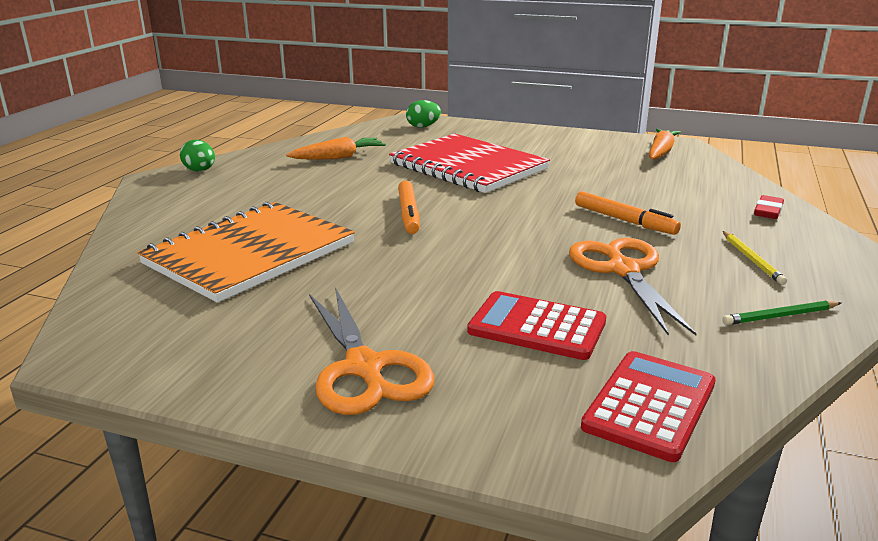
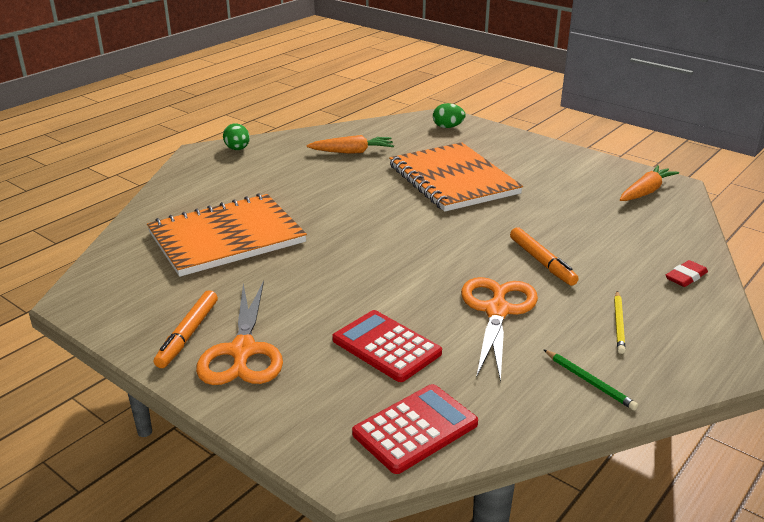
camera: 20 degrees right, 5 degrees up
(408, 214) = (367, 221): orange marker -> orange marker (188, 334)
(468, 166) = (453, 180): red notebook -> orange notebook
(780, 316) = (589, 381): green pencil -> green pencil turned 135 degrees counterclockwise

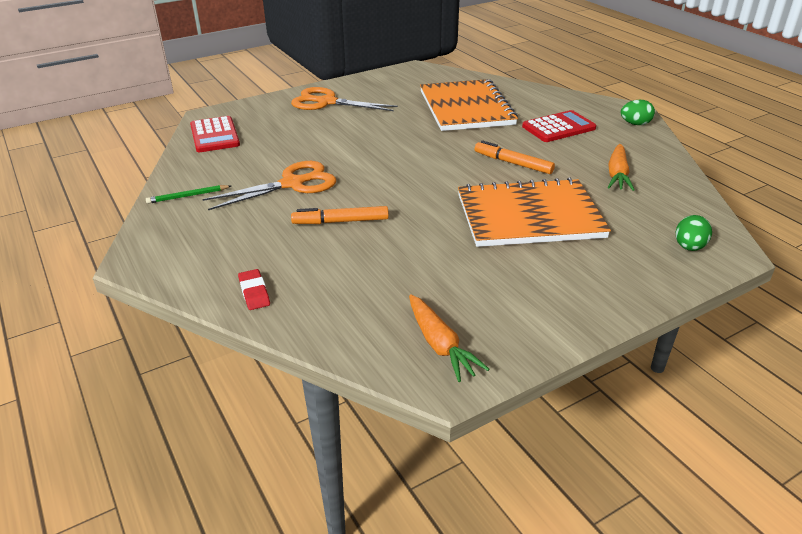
camera: 110 degrees right, 5 degrees up
(188, 334) = (356, 91): orange marker -> orange marker (513, 163)
(386, 346) = (291, 139): red calculator -> red calculator (558, 127)
(497, 311) = (292, 184): orange scissors -> orange scissors turned 60 degrees counterclockwise
(618, 324) = (229, 229): yellow pencil -> none

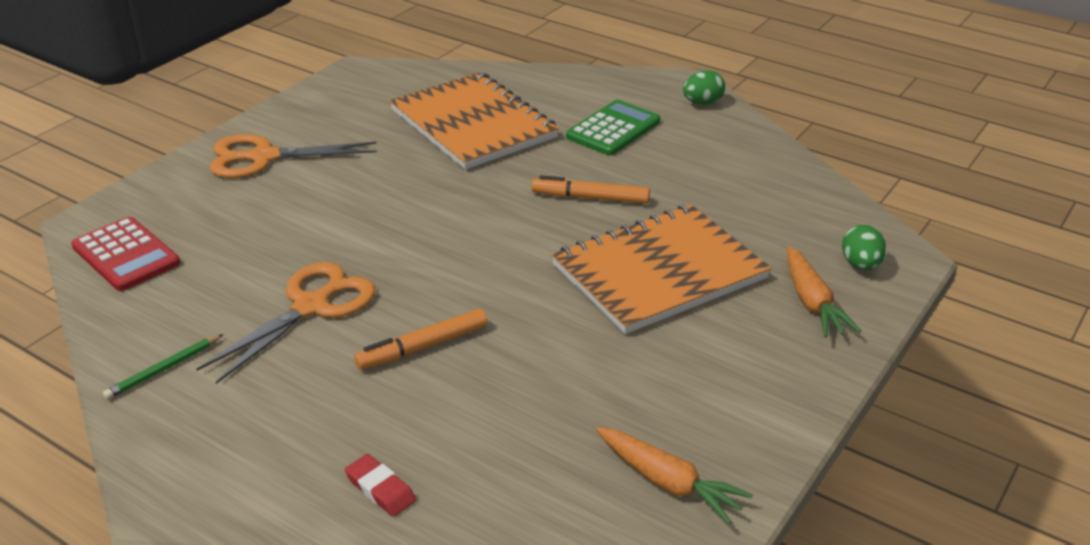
camera: 25 degrees left, 0 degrees up
(558, 127) = (613, 129): red calculator -> green calculator
(617, 174) = (725, 184): orange carrot -> orange carrot (812, 302)

